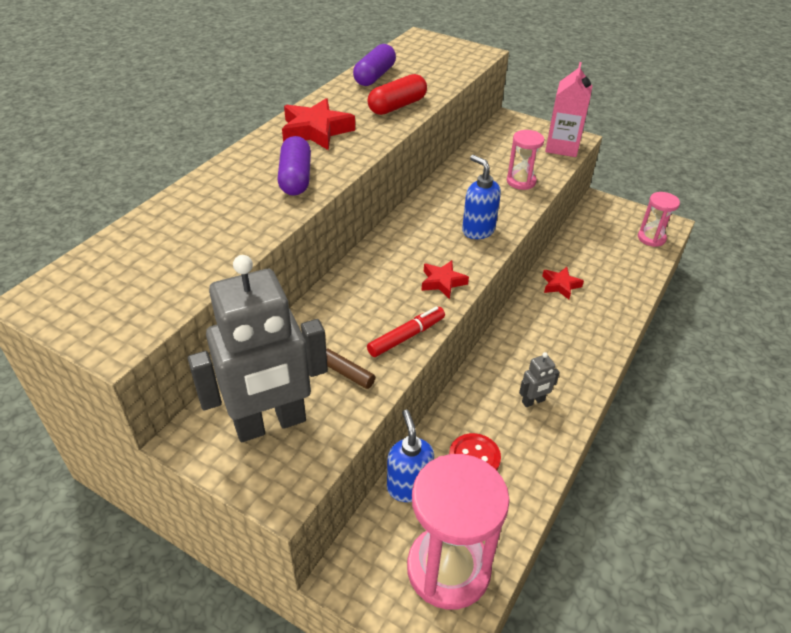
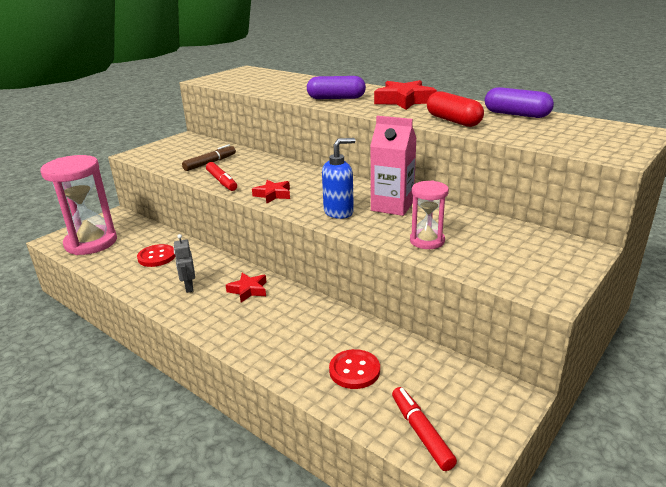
camera: 100 degrees right, 15 degrees down
(270, 424) = (179, 151): grey robot -> none
(408, 487) = (153, 234): blue soap dispenser -> none
(560, 285) = (330, 325): red star -> red star (248, 290)
(562, 147) = (519, 278): pink carton -> pink carton (392, 206)
(609, 268) = (354, 370): none -> red button
(651, 238) = (421, 432): pink hourglass -> red marker

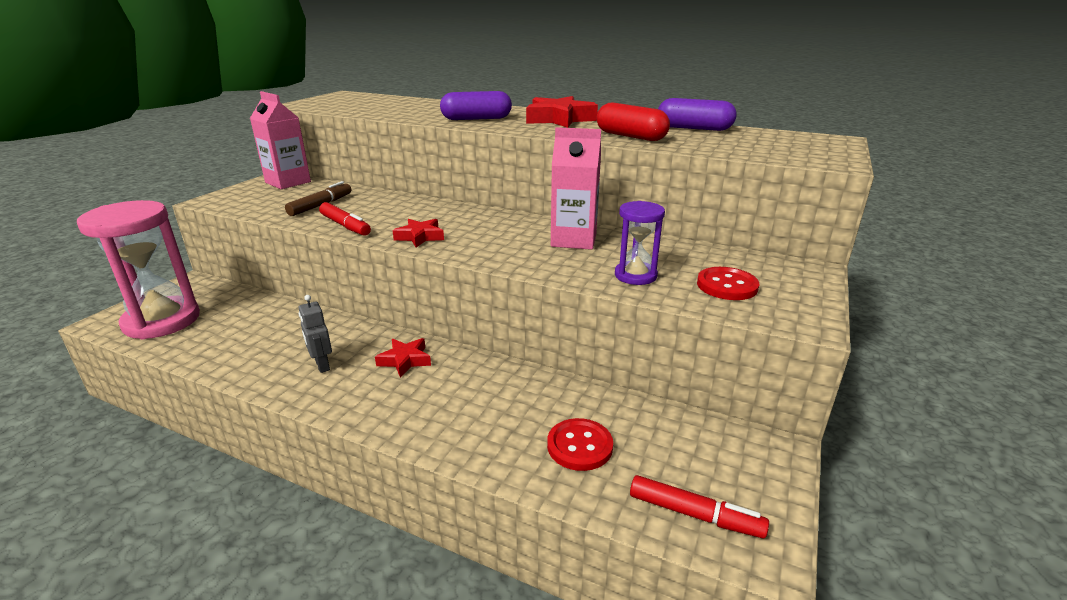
camera: 15 degrees left, 0 degrees up
(157, 257) = (264, 330): red button -> red button (727, 286)
(193, 141) = (288, 182): none -> pink carton
(339, 212) = (513, 251): blue soap dispenser -> none
(421, 432) = (694, 514): red marker -> red marker turned 150 degrees clockwise
(427, 241) = (635, 275): pink hourglass -> purple hourglass

